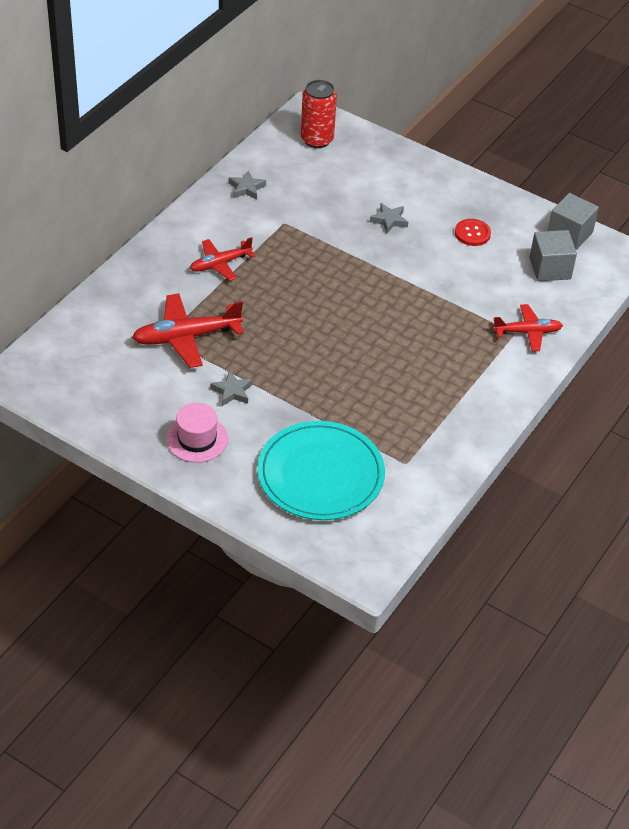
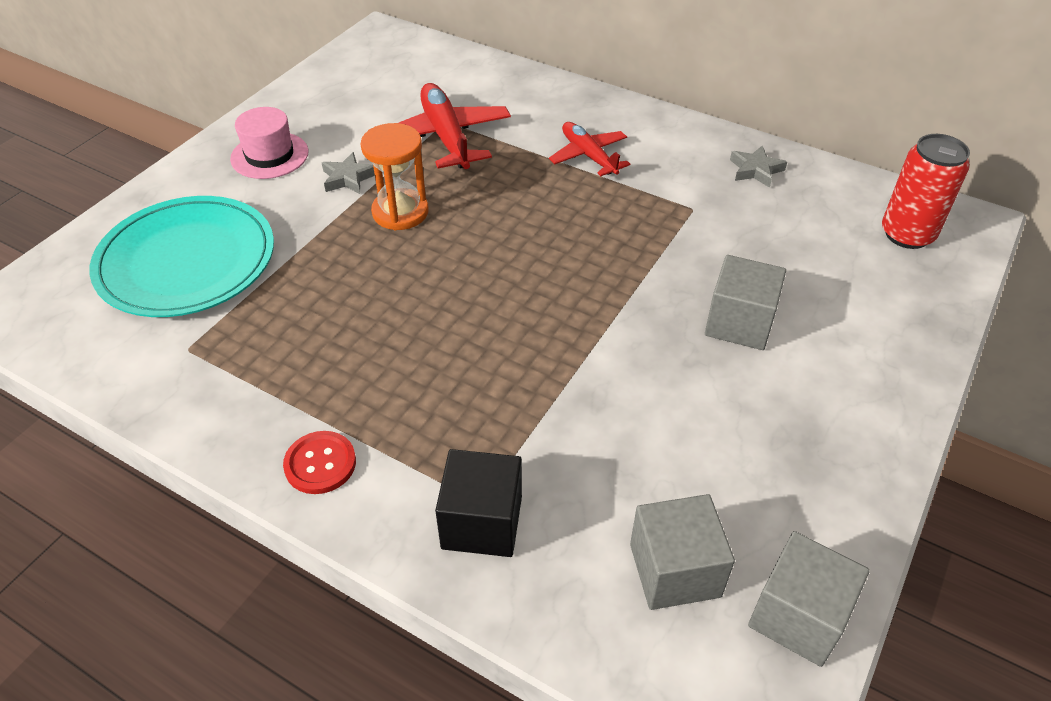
camera: 90 degrees right, 0 degrees up
(275, 363) = (400, 212): none -> orange hourglass
(389, 220) = (739, 323): grey star -> grey cube
(472, 233) = (742, 439): red button -> red button (320, 464)
(527, 332) = (482, 522): red plane -> black cube

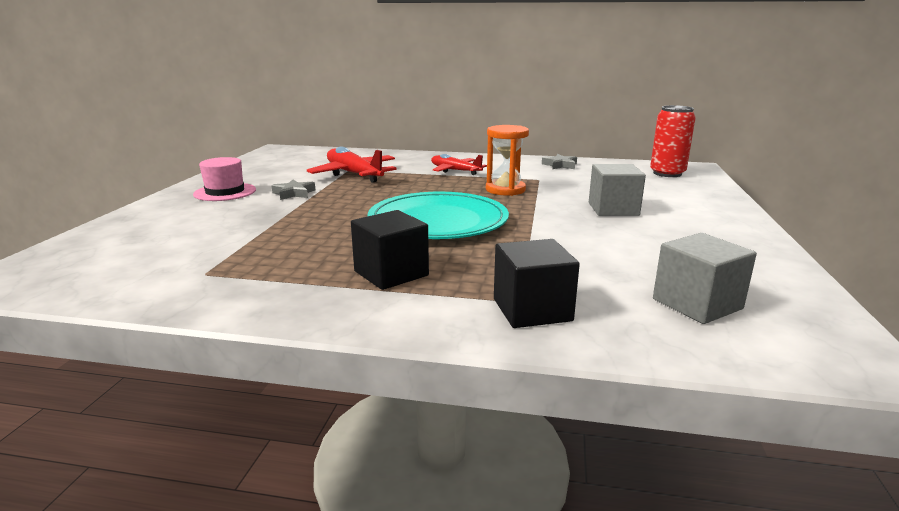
camera: 20 degrees left, 25 degrees down
(186, 261) = (179, 237): turquoise plate -> turquoise plate (438, 221)
(320, 464) = (369, 307): red button -> none
(373, 404) = (391, 273): none -> black cube
(400, 212) = (344, 200): orange hourglass -> orange hourglass (505, 190)
(798, 616) = (802, 306): grey cube -> none

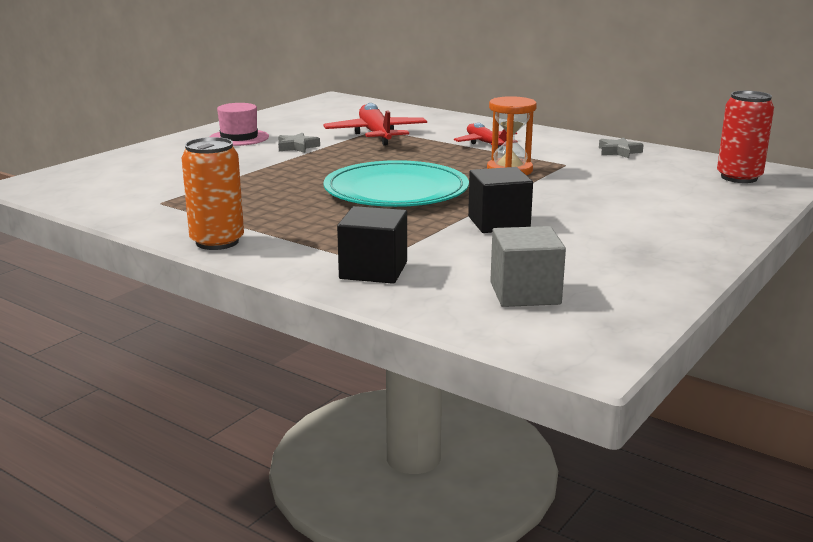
camera: 25 degrees right, 0 degrees up
(325, 310) = (217, 242): none -> orange can
(391, 273) = (297, 226): black cube -> black cube (498, 223)
(613, 209) = (595, 205): grey cube -> none

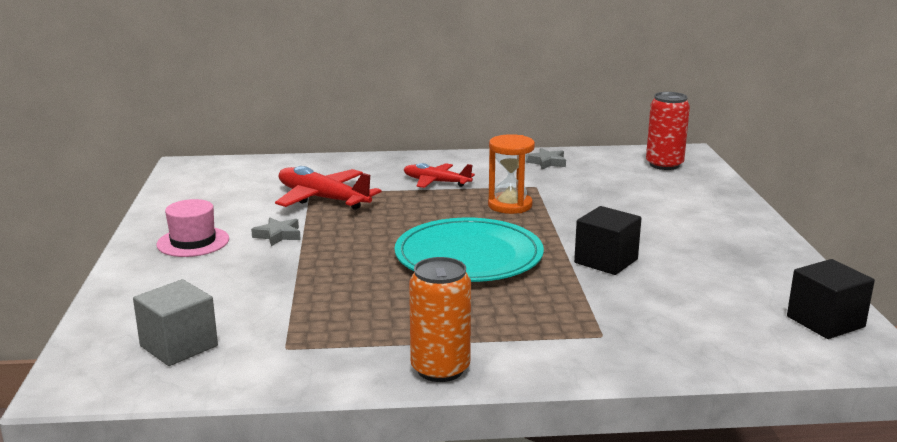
camera: 40 degrees left, 0 degrees up
(373, 270) = (618, 343): black cube -> black cube (825, 321)
(525, 293) = (747, 318): grey cube -> grey cube (179, 346)

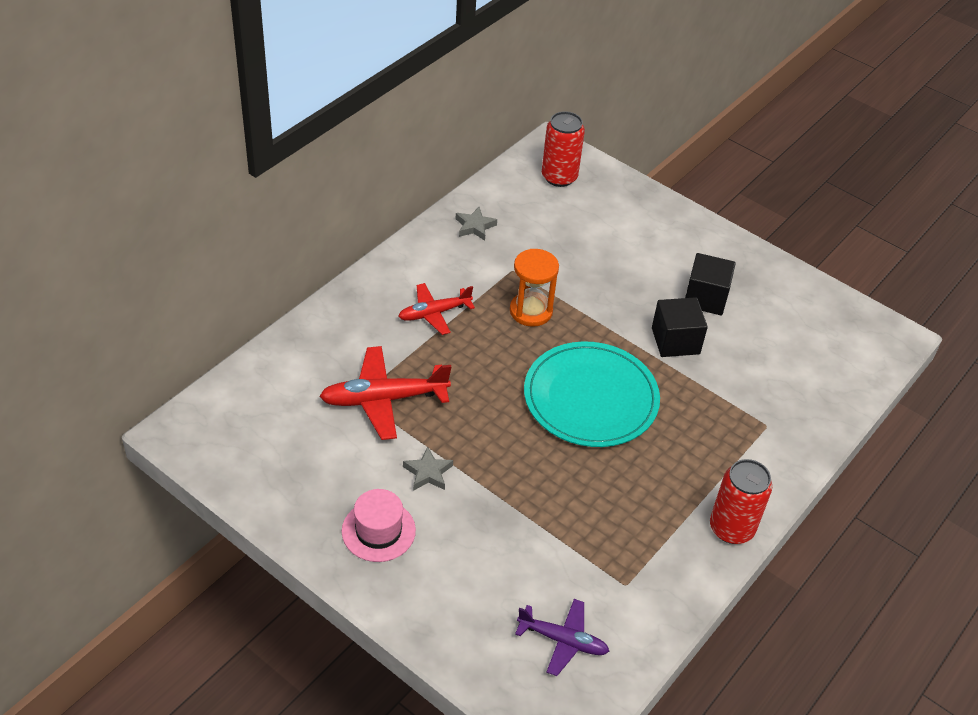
camera: 50 degrees left, 25 degrees up
(179, 346) = (563, 640): grey cube -> purple plane
(440, 369) = (731, 528): orange can -> red can
(825, 321) = (848, 322): black cube -> black cube (705, 298)

